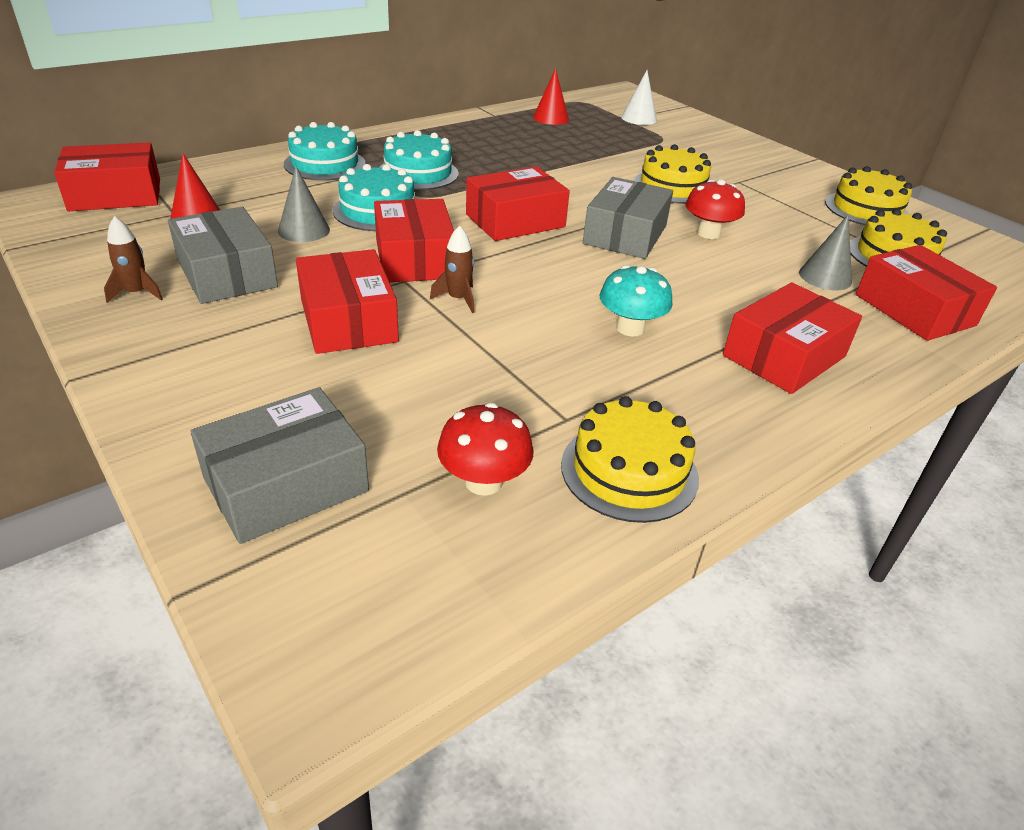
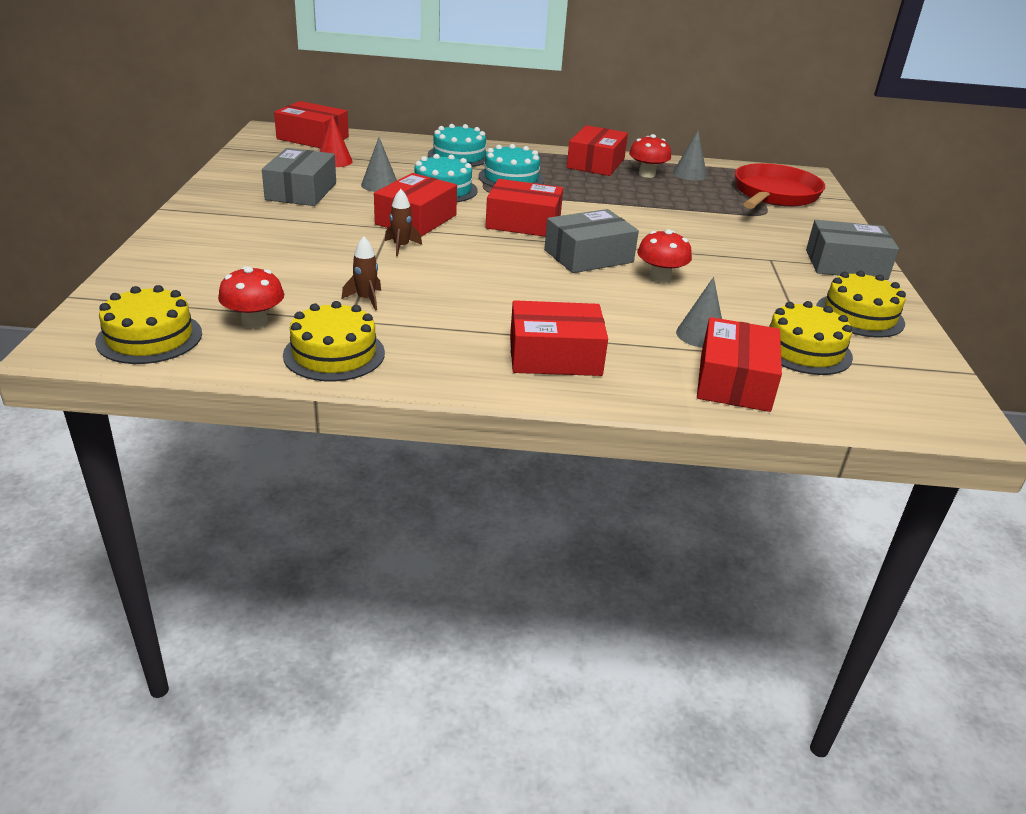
camera: 40 degrees right, 5 degrees down
(137, 293) = (245, 185): brown rocket -> brown rocket (366, 299)
(286, 484) = (171, 282): grey box -> grey box (845, 265)
(348, 320) = (322, 233): red box -> red box (595, 163)
(521, 129) = (647, 174): none -> red mushroom
(551, 118) = (689, 174): red cone -> grey cone
(630, 328) = (478, 300): turquoise mushroom -> none
(639, 118) = (774, 195): white cone -> red pan
(672, 186) = (698, 243): yellow cake -> yellow cake (149, 337)

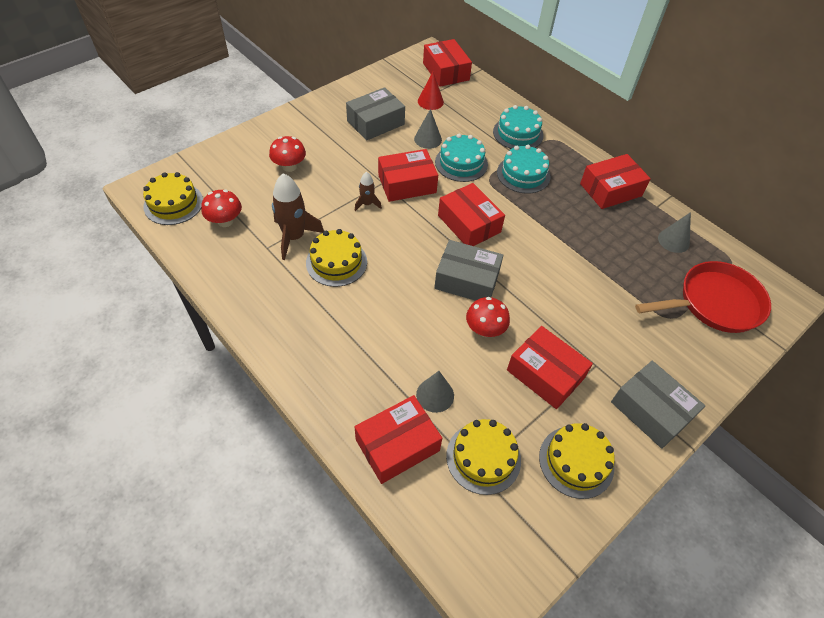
camera: 45 degrees right, 20 degrees up
(334, 354) = (230, 269): yellow cake -> yellow cake (336, 262)
(366, 299) = (294, 237): brown rocket -> brown rocket, size x1.88
(555, 356) = (328, 348): red box -> red box (545, 374)
(647, 174) = (635, 222): red mushroom -> red mushroom (289, 166)

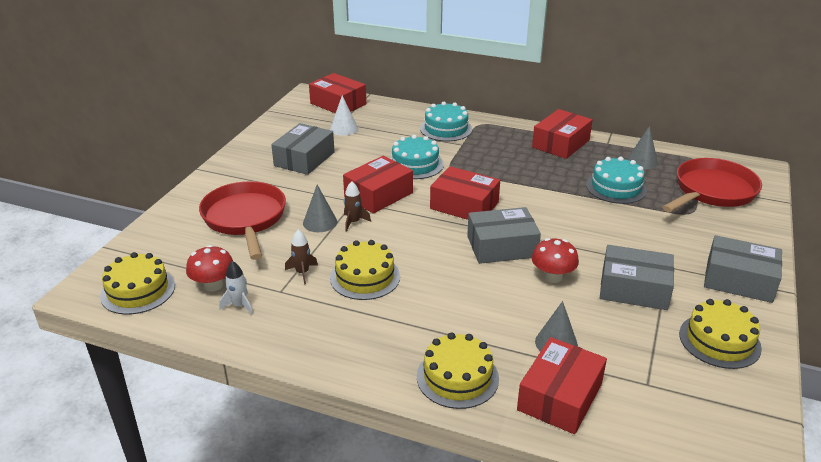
camera: 25 degrees left, 20 degrees down
(230, 248) = (239, 305): none -> white rocket
(289, 166) = (245, 218): red mushroom -> red pan
(294, 237) = (302, 273): brown rocket -> brown rocket, size x0.53
(428, 139) = (367, 156): grey cone -> grey cone (320, 222)
(430, 101) = (344, 129): red cone -> white cone
(483, 457) = (643, 372): yellow cake -> yellow cake (457, 377)
(523, 174) = (478, 155): turquoise cake -> turquoise cake (616, 187)
(545, 374) = (634, 289): red box -> grey box

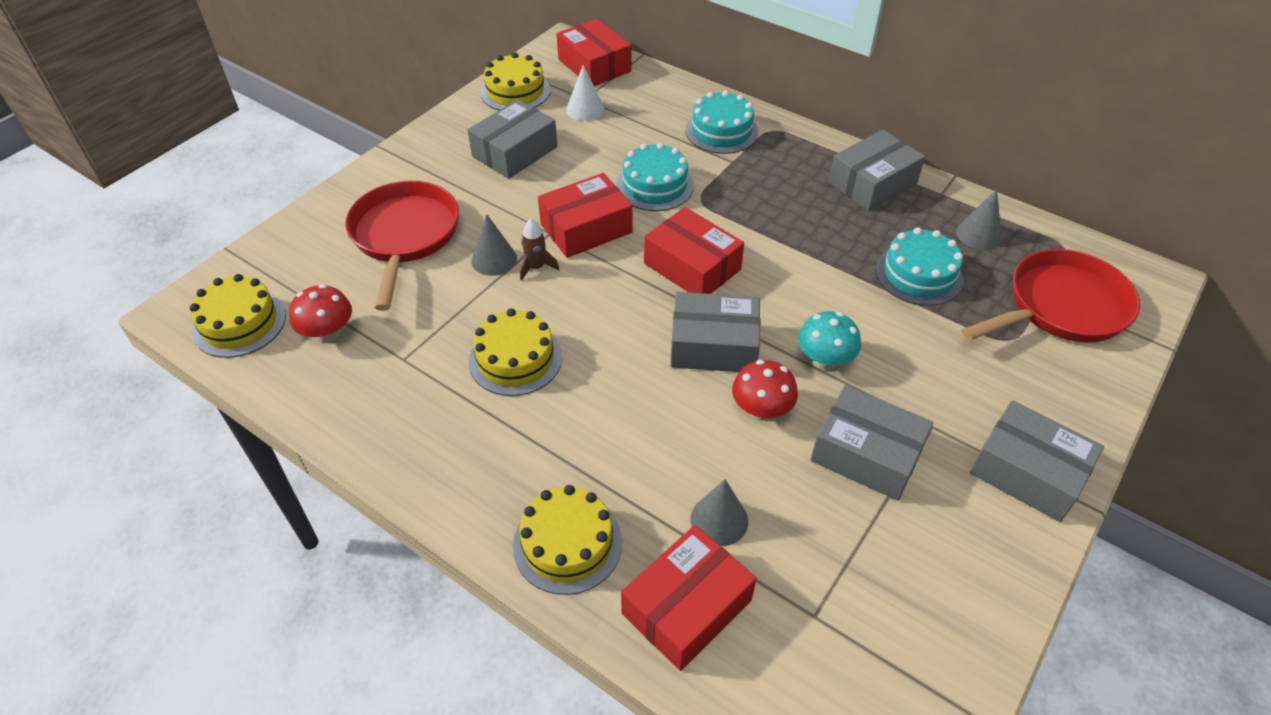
camera: 15 degrees right, 15 degrees up
(239, 305) = (347, 371): white rocket -> none
(302, 273) = (441, 336): brown rocket -> none
(560, 143) = (872, 183): red box -> grey box
(579, 242) = (824, 360): none -> turquoise mushroom
(719, 341) = (950, 569): yellow cake -> yellow cake (515, 91)

